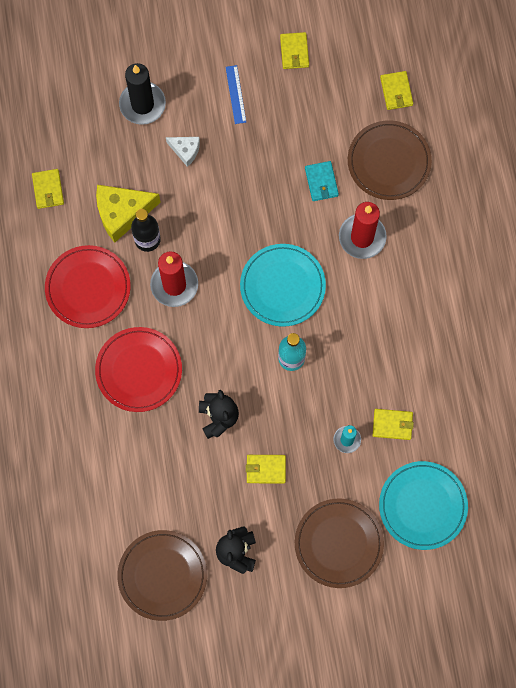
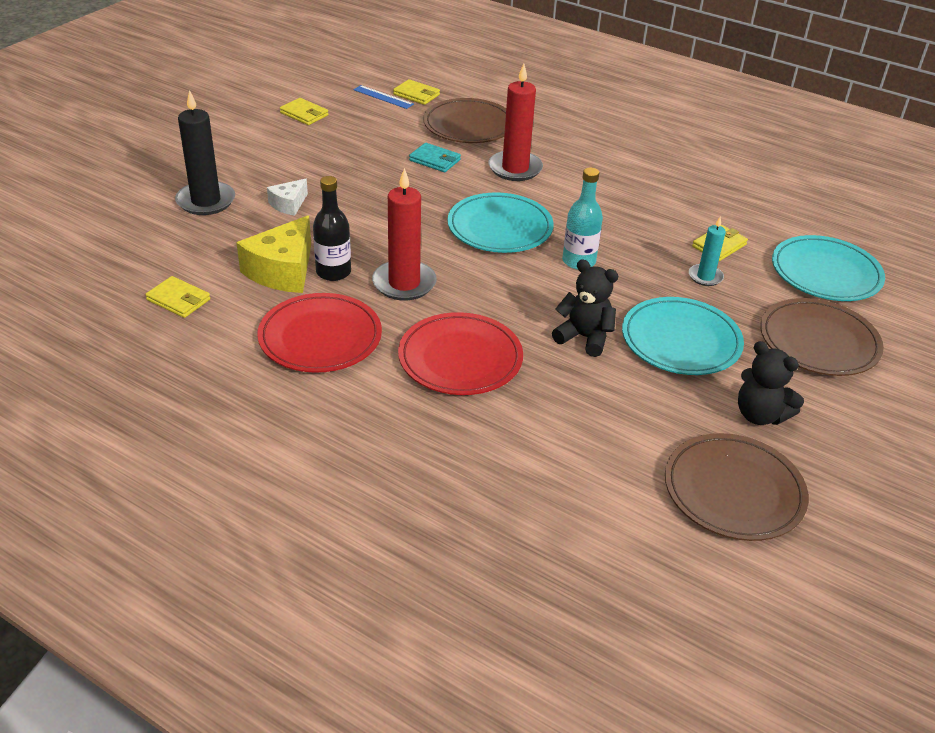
camera: 50 degrees left, 35 degrees down
(185, 151) = (289, 204): white cheese -> white cheese turned 150 degrees clockwise
(235, 94) = (287, 155): blue ruler -> blue ruler (383, 97)
(265, 469) = (681, 341): yellow wallet -> turquoise plate

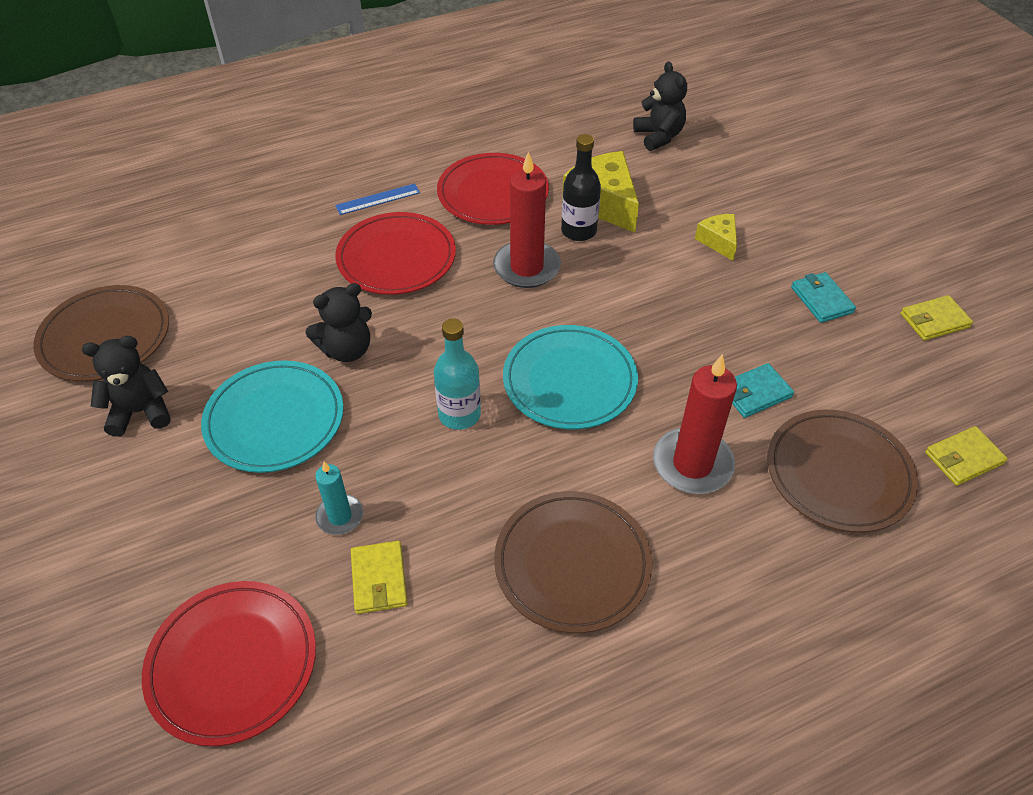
camera: 125 degrees right, 10 degrees up
(150, 269) = (658, 136): none -> black teddy bear
(179, 300) = (603, 140): yellow wallet -> none
(206, 201) = (756, 192): black candle -> none
(289, 204) = (718, 241): white cheese -> yellow cheese
(320, 153) = (821, 300): none -> turquoise wallet
(383, 97) = (965, 417): blue ruler -> blue ruler (378, 199)
(818, 342) = (156, 543): brown plate -> brown plate (572, 563)
(825, 273) = (232, 663): turquoise plate -> red plate

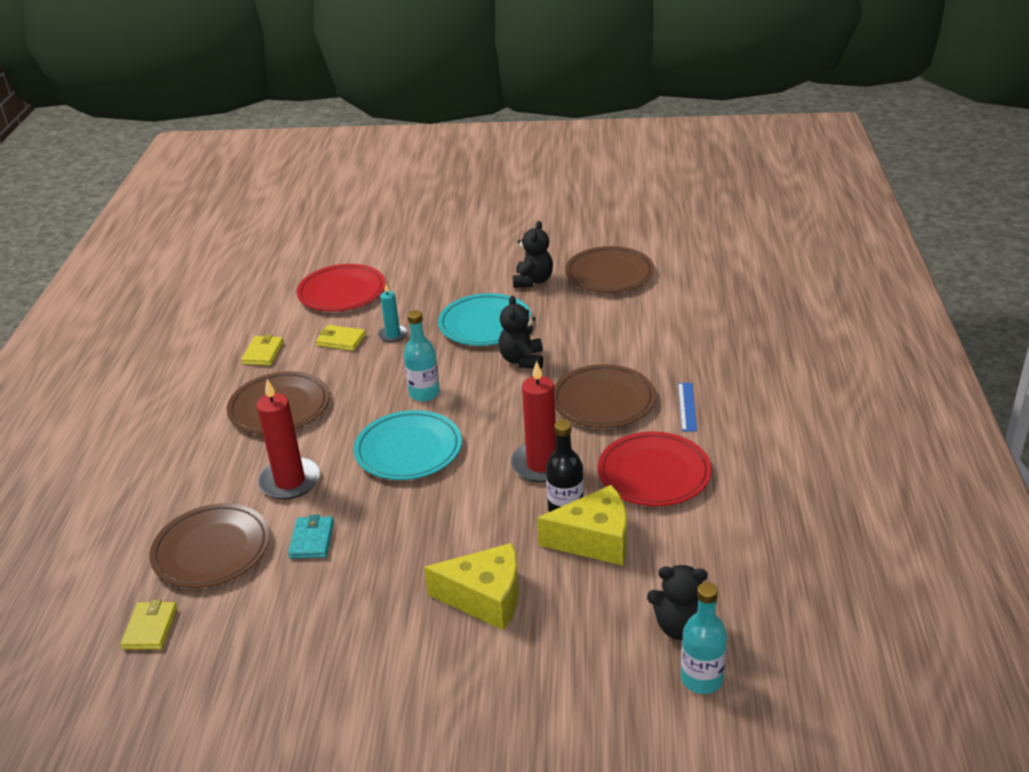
camera: 120 degrees right, 15 degrees down
(396, 258) = (603, 401): red plate -> brown plate
(696, 117) = (702, 679): none -> turquoise bottle
(718, 241) = (485, 598): yellow cheese -> yellow cheese, size x1.83
(821, 300) = (361, 633): turquoise wallet -> none
(934, 321) = (270, 703): yellow wallet -> yellow wallet (263, 353)

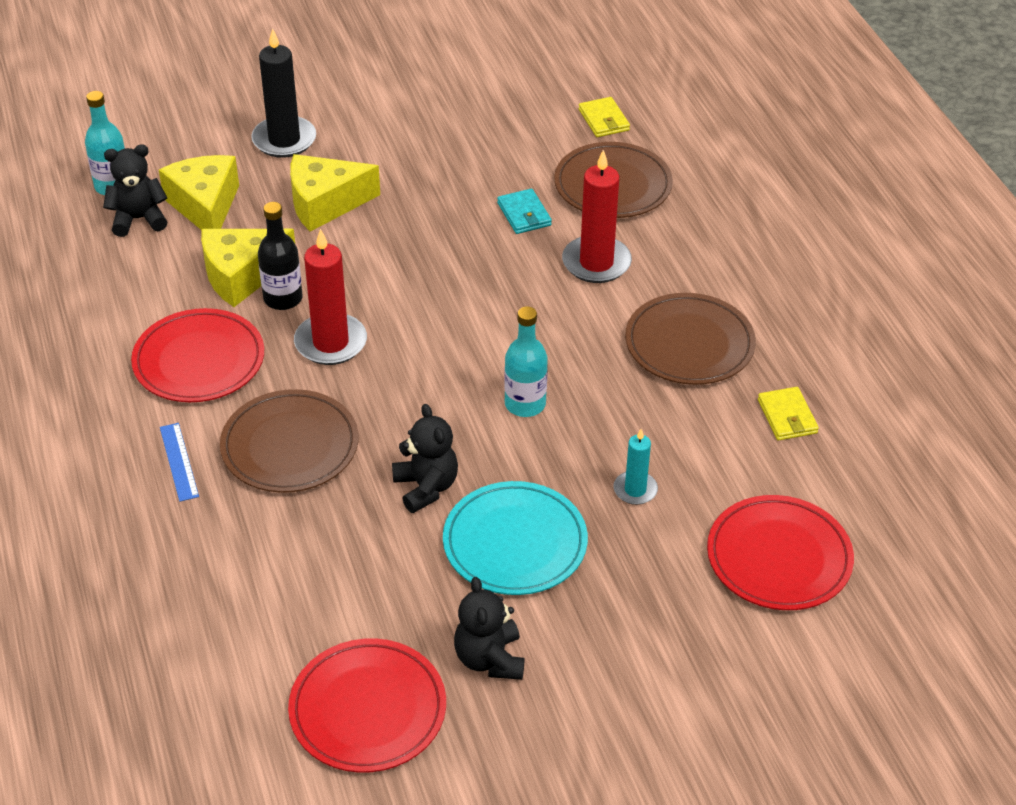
camera: 155 degrees right, 10 degrees up
(341, 340) = (701, 463): yellow wallet -> none
(408, 449) = (493, 326): turquoise plate -> none
(491, 694) = (284, 140): none -> black candle
(607, 626) = (205, 206): none -> yellow cheese
(609, 274) = (368, 709): brown plate -> red plate

